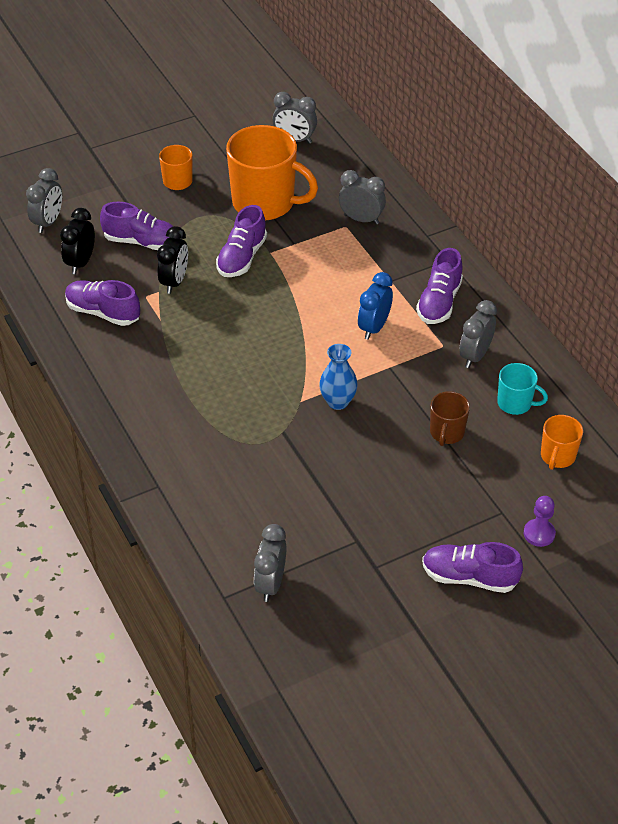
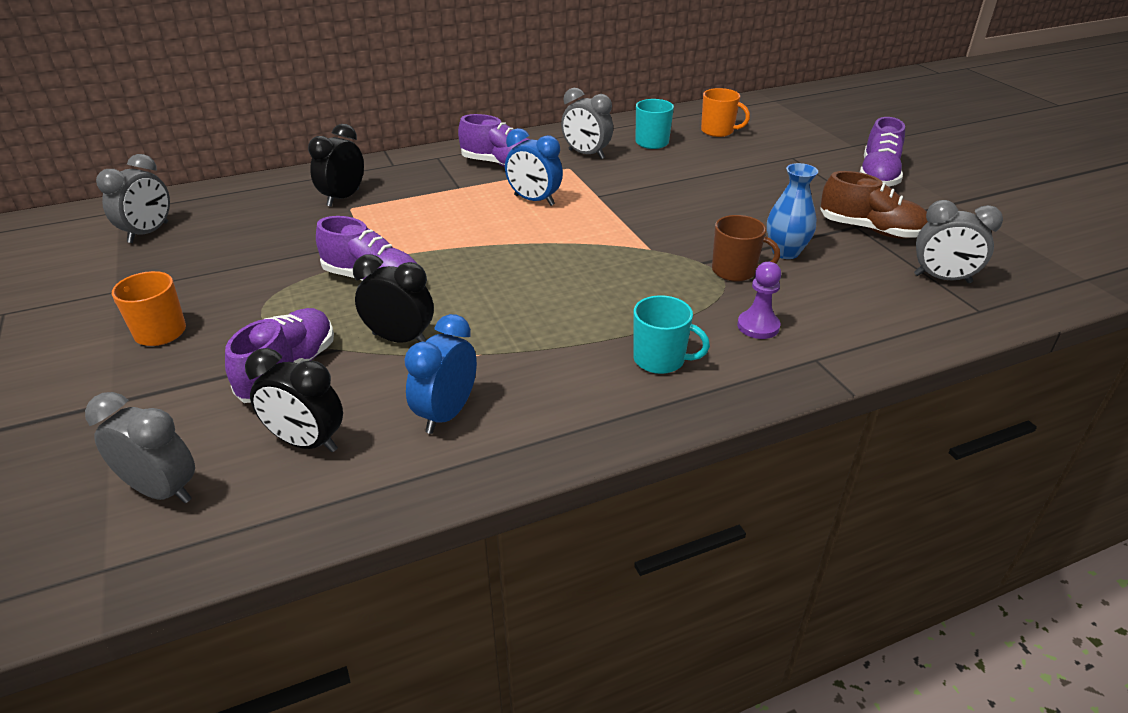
camera: 85 degrees left, 10 degrees down
(103, 312) = (446, 414): purple shoe -> blue clock
(156, 405) = (660, 359): none -> turquoise mug
(265, 203) = (268, 259): orange mug -> none
(337, 402) = (652, 226): blue vase -> blue vase (785, 252)
(350, 550) = (871, 230): none -> brown shoe
(361, 219) = (343, 198): grey clock -> black clock
(446, 433) = (694, 174): brown mug -> brown mug (735, 271)
(539, 534) = (813, 145): purple pawn -> purple pawn (758, 326)

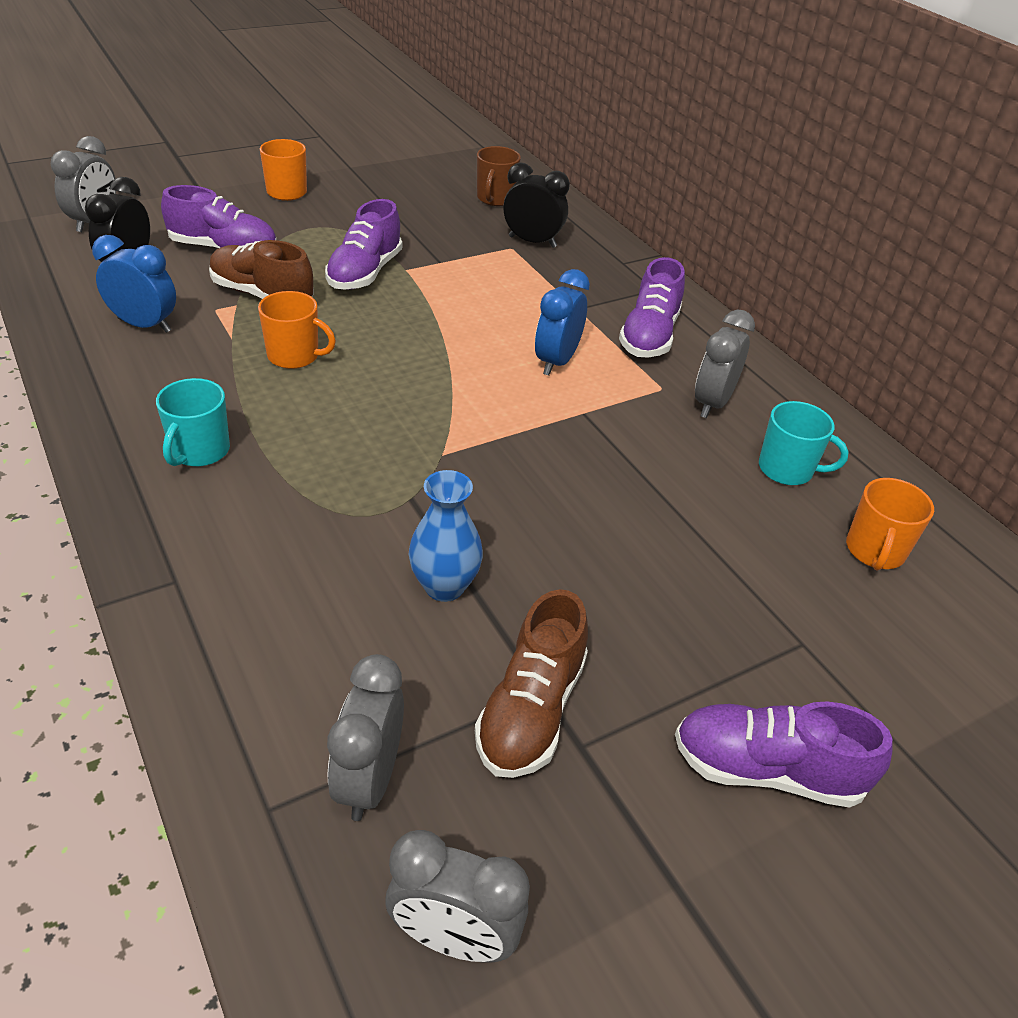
camera: 80 degrees right, 5 degrees up
(148, 233) = (445, 163): grey clock -> grey clock (454, 937)
(400, 339) = (262, 295): black clock -> brown shoe
(516, 316) = (294, 356): none -> orange mug
(735, 271) = (388, 527): brown mug -> brown mug (495, 199)
(758, 326) = (254, 535): purple pawn -> none

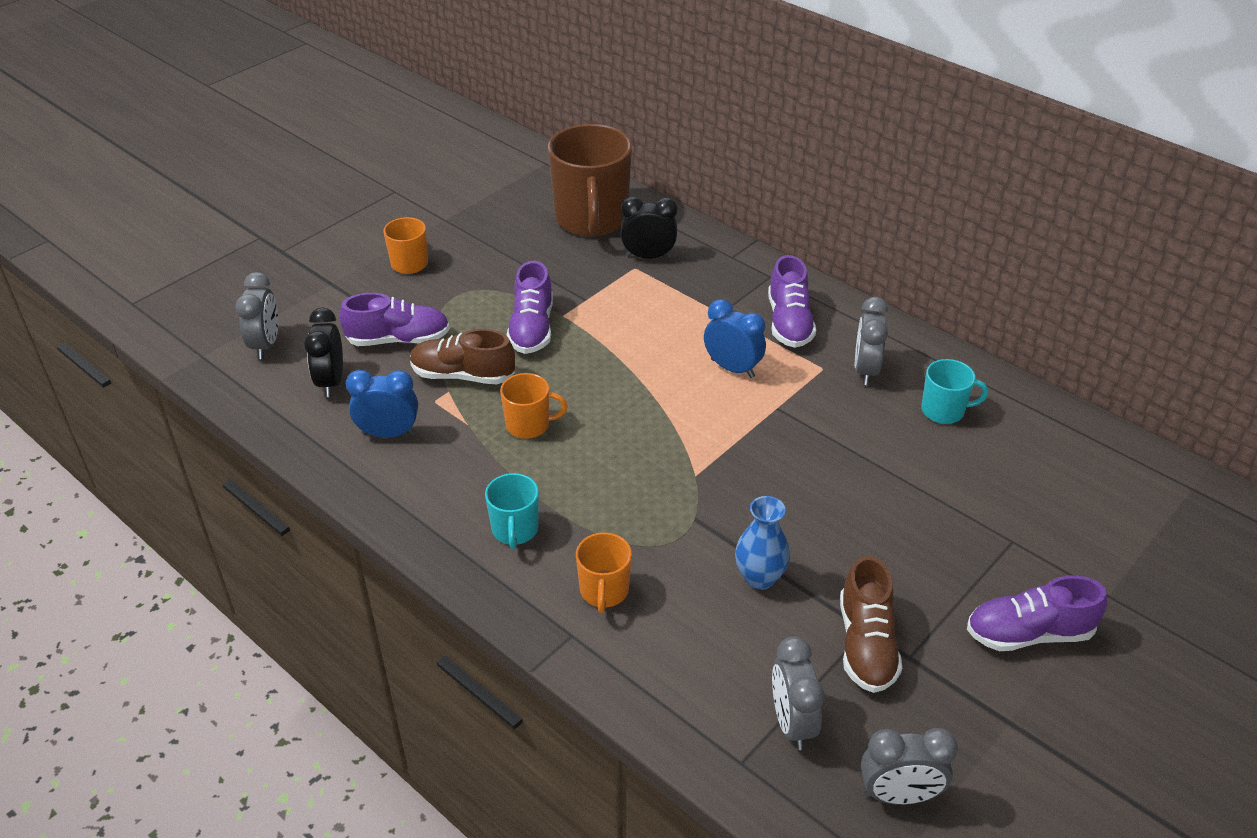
camera: 15 degrees left, 0 degrees up
(495, 199) = (591, 219): brown mug -> brown mug, size x2.06
(556, 362) = (732, 368): blue clock -> blue clock turned 120 degrees clockwise
(874, 551) = (1029, 457): orange mug -> orange mug (604, 591)

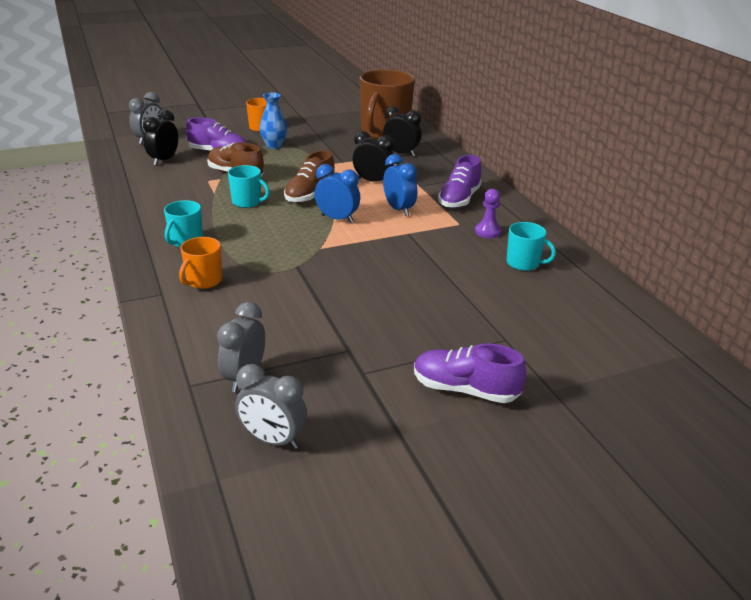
camera: 25 degrees right, 10 degrees down
(388, 433) = (167, 186): blue clock -> blue clock (337, 219)
(529, 425) = (247, 202): orange mug -> turquoise mug
(532, 329) = (297, 166): purple shoe -> none
(657, 326) = (372, 181): none -> black clock
(759, 578) = (305, 304): blue vase -> blue vase (274, 146)
(865, 370) = (488, 232): grey clock -> purple pawn
(866, 644) = (339, 357): brown shoe -> brown shoe (310, 194)

